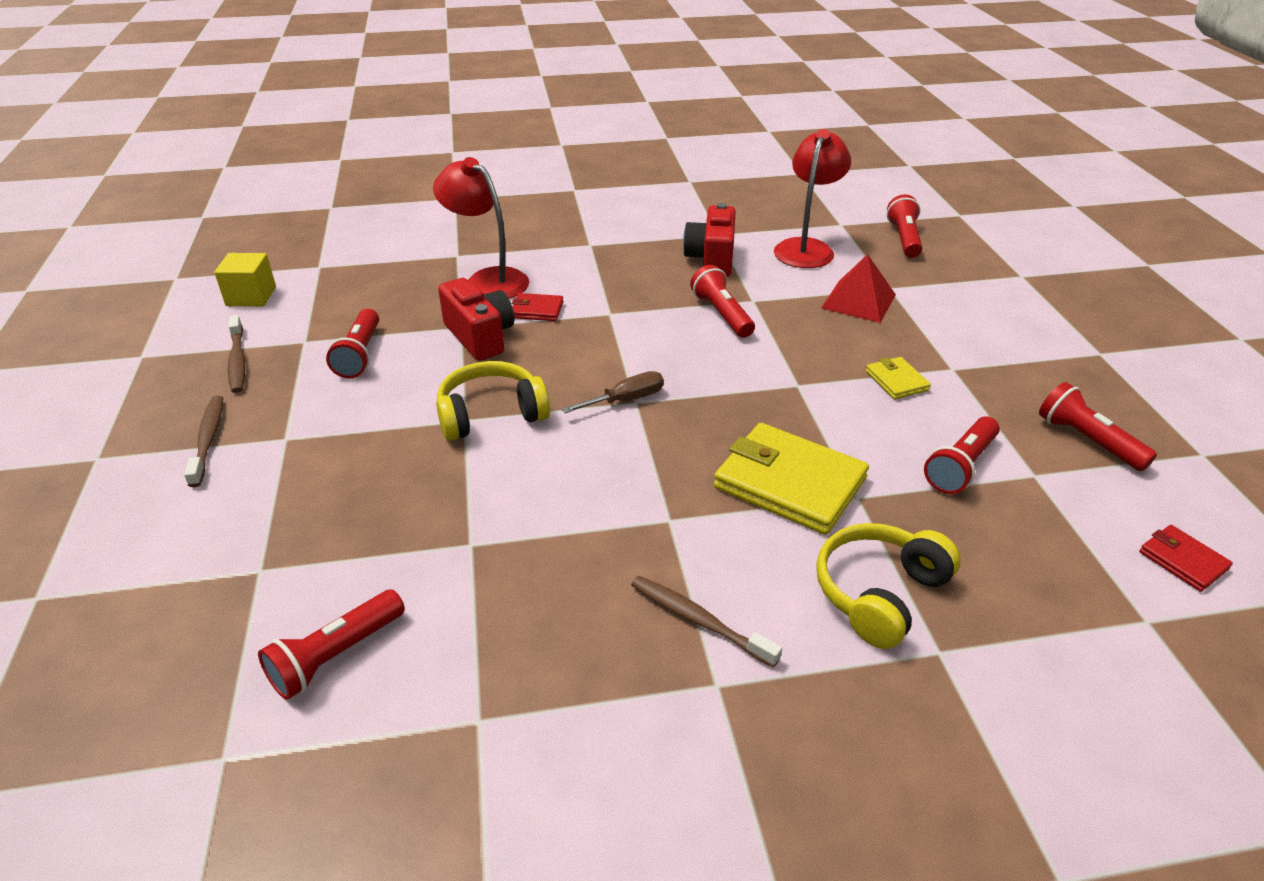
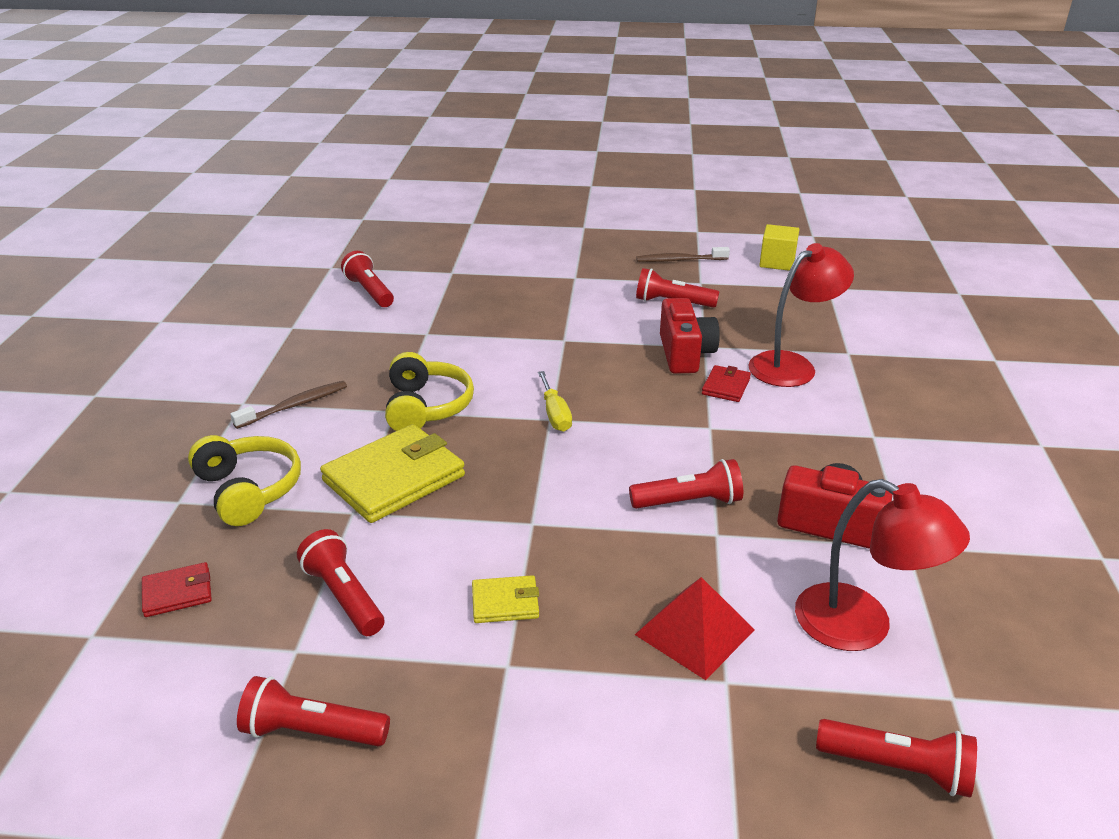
camera: 105 degrees right, 5 degrees down
(208, 440) = (586, 254): brown toothbrush -> none
(480, 336) = (685, 354): red camera -> red camera turned 75 degrees counterclockwise
(491, 414) = (565, 350): yellow headphones -> yellow headphones (426, 407)
(625, 400) = (555, 414): brown screwdriver -> yellow screwdriver
(1087, 440) = (312, 731): red flashlight -> red flashlight turned 150 degrees counterclockwise
(1183, 560) = (114, 707): red wallet -> red wallet (177, 593)

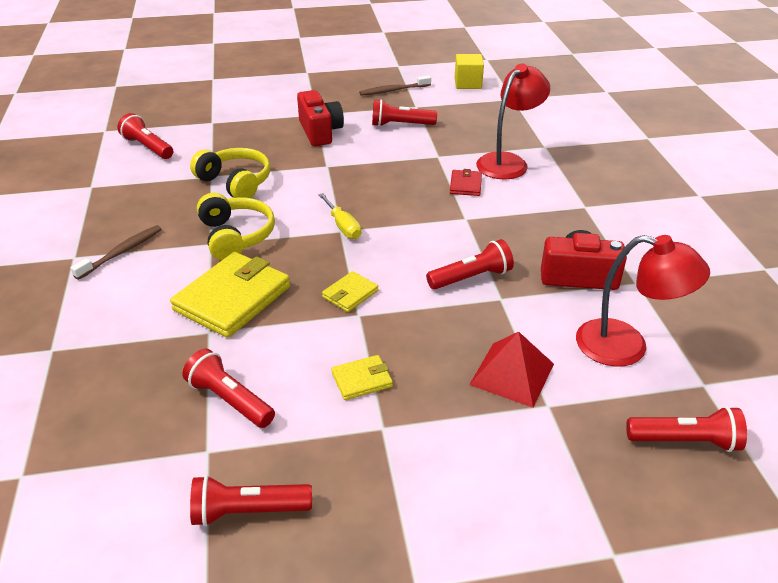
camera: 15 degrees left, 5 degrees up
(177, 593) = (84, 425): red wallet -> none
(248, 490) = (111, 329): yellow headphones -> yellow headphones (235, 182)
(532, 496) = (350, 294): none -> yellow wallet
(685, 354) = (425, 164): red camera -> red camera (320, 132)

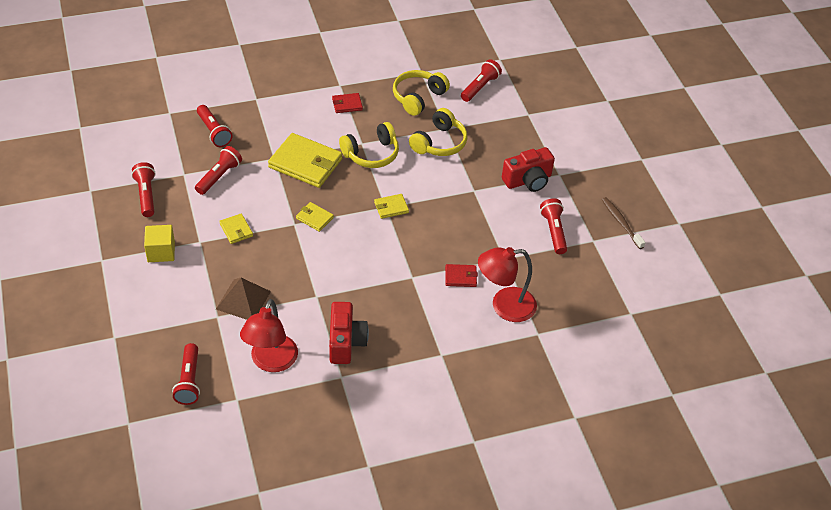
camera: 80 degrees right, 10 degrees up
(121, 252) = (347, 104): brown toothbrush -> red wallet
(141, 192) = (418, 97): none -> yellow headphones
(343, 226) = (391, 207): yellow screwdriver -> yellow wallet
(468, 83) = (654, 278): yellow cube -> yellow cube (161, 252)
(471, 278) = (338, 280): red flashlight -> red flashlight (214, 132)
(508, 162) = (504, 306): red lamp -> red lamp turned 135 degrees clockwise
(512, 374) = (243, 300): red pyramid -> brown pyramid

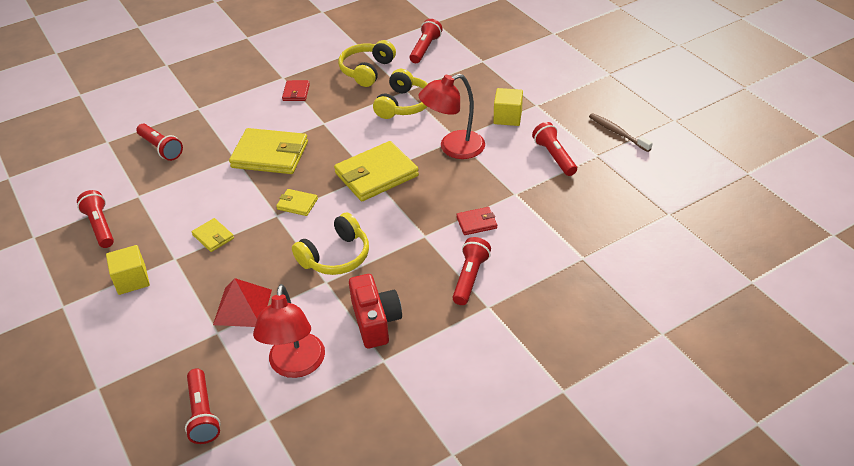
camera: 10 degrees left, 5 degrees down
(219, 176) = (179, 189): red flashlight -> red flashlight (470, 278)
(243, 300) = (242, 307): brown pyramid -> red pyramid
(347, 104) = (296, 92): red wallet -> red wallet turned 60 degrees counterclockwise
(371, 154) = (337, 130): yellow headphones -> yellow headphones (336, 256)
(391, 207) = (376, 174): yellow wallet -> yellow wallet, size x2.07
(504, 306) = (535, 239): red lamp -> red lamp (453, 148)
(528, 180) = (507, 117): red camera -> yellow cube

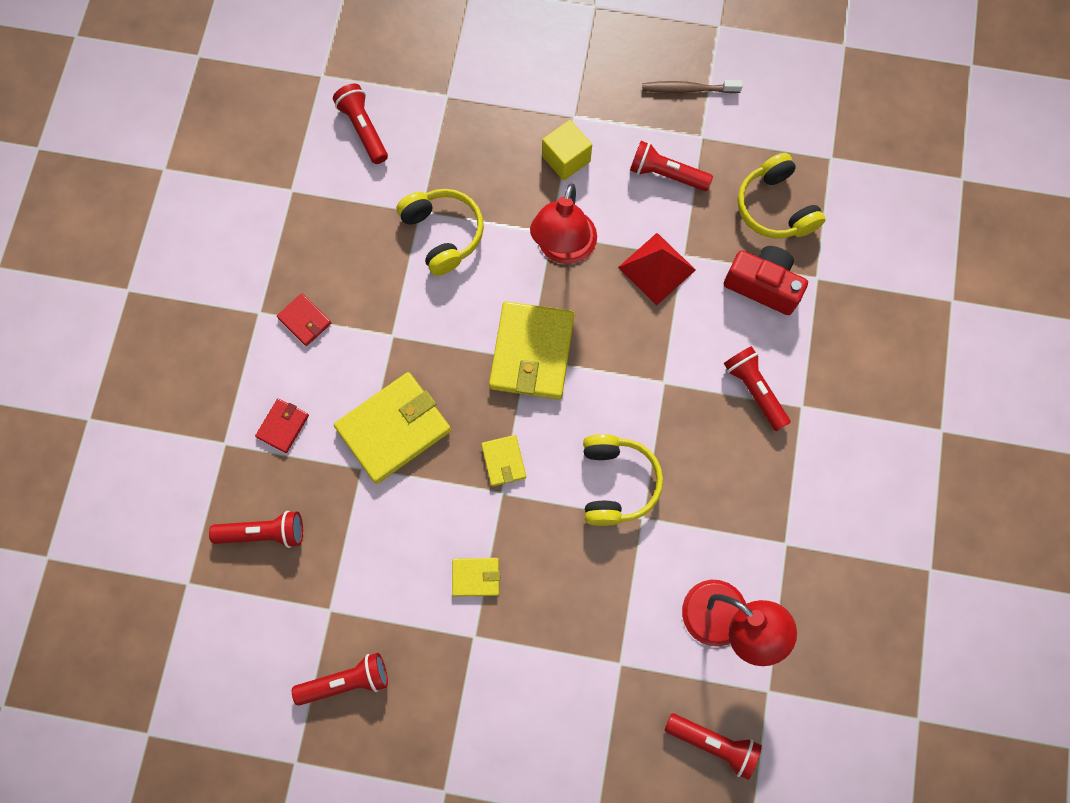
camera: 50 degrees left, 30 degrees up
(100, 226) = (346, 681): red flashlight -> red flashlight turned 150 degrees clockwise
(132, 280) = (468, 699): yellow cube -> none
(242, 307) = (607, 618): red pyramid -> red pyramid (656, 268)
(297, 204) = (503, 461): yellow wallet -> yellow wallet turned 75 degrees counterclockwise
(367, 70) = (341, 219): yellow headphones -> yellow headphones (775, 207)
(375, 321) = (734, 514): red camera -> red camera (763, 285)
(476, 223) = (690, 323): red wallet -> red wallet (283, 426)

